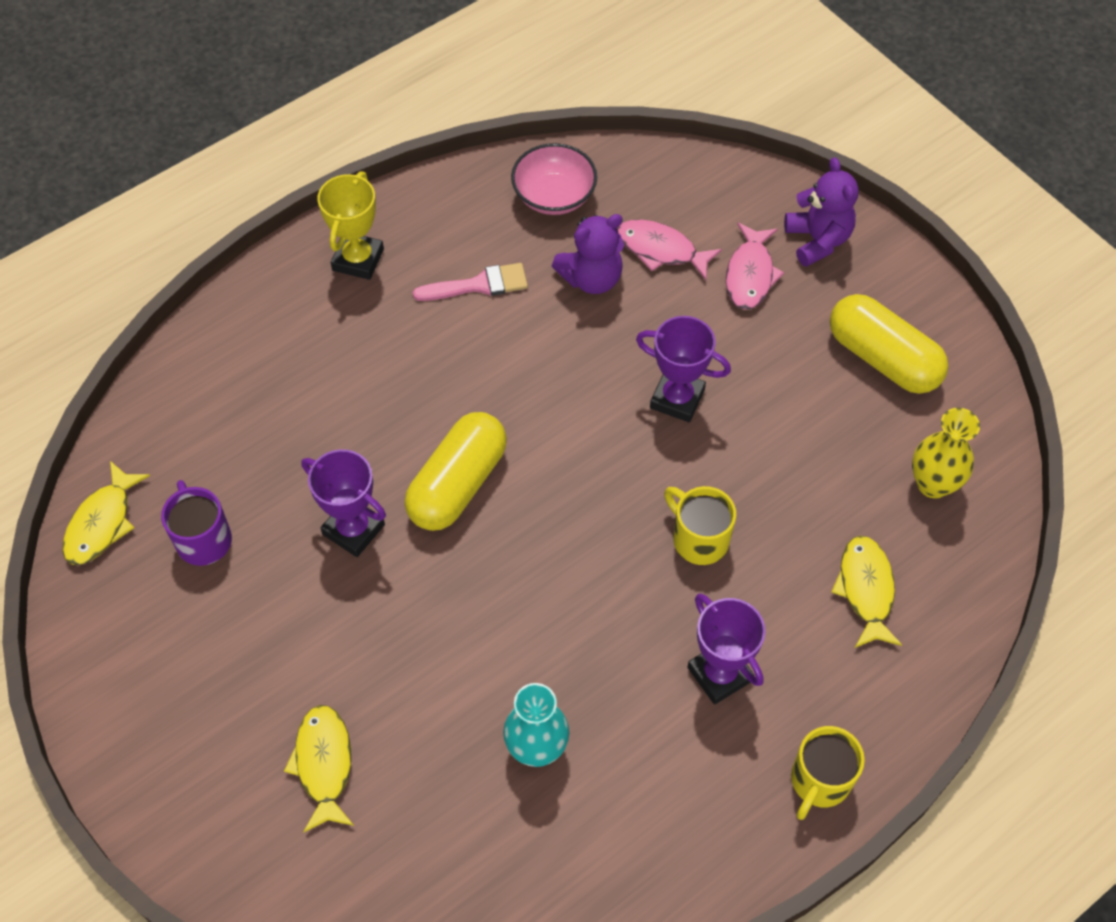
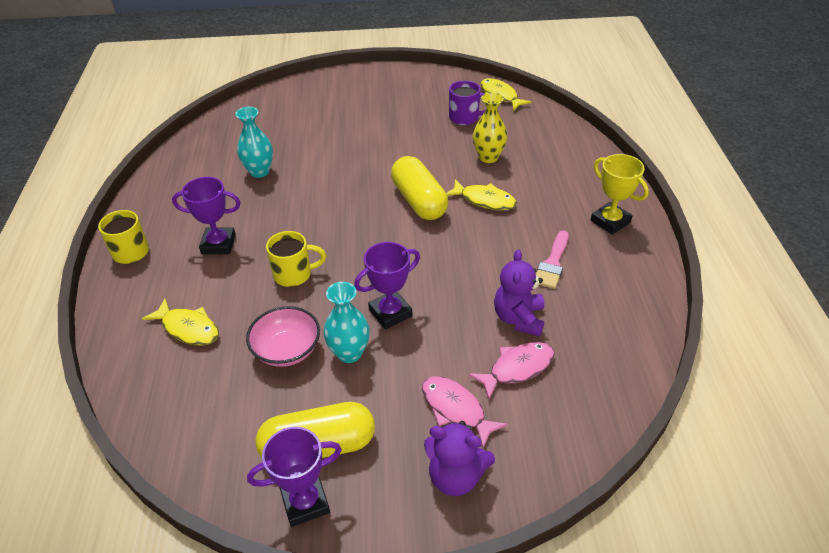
camera: 125 degrees right, 15 degrees down
(323, 764) = (323, 116): yellow fish -> yellow fish (484, 200)
(353, 529) = (426, 159): purple trophy -> purple trophy (305, 502)
(554, 196) = (609, 334): pink bowl -> pink bowl (287, 350)
(761, 402) = (349, 353): none -> turquoise vase
(933, 484) = (206, 408): yellow vase -> yellow vase (488, 157)

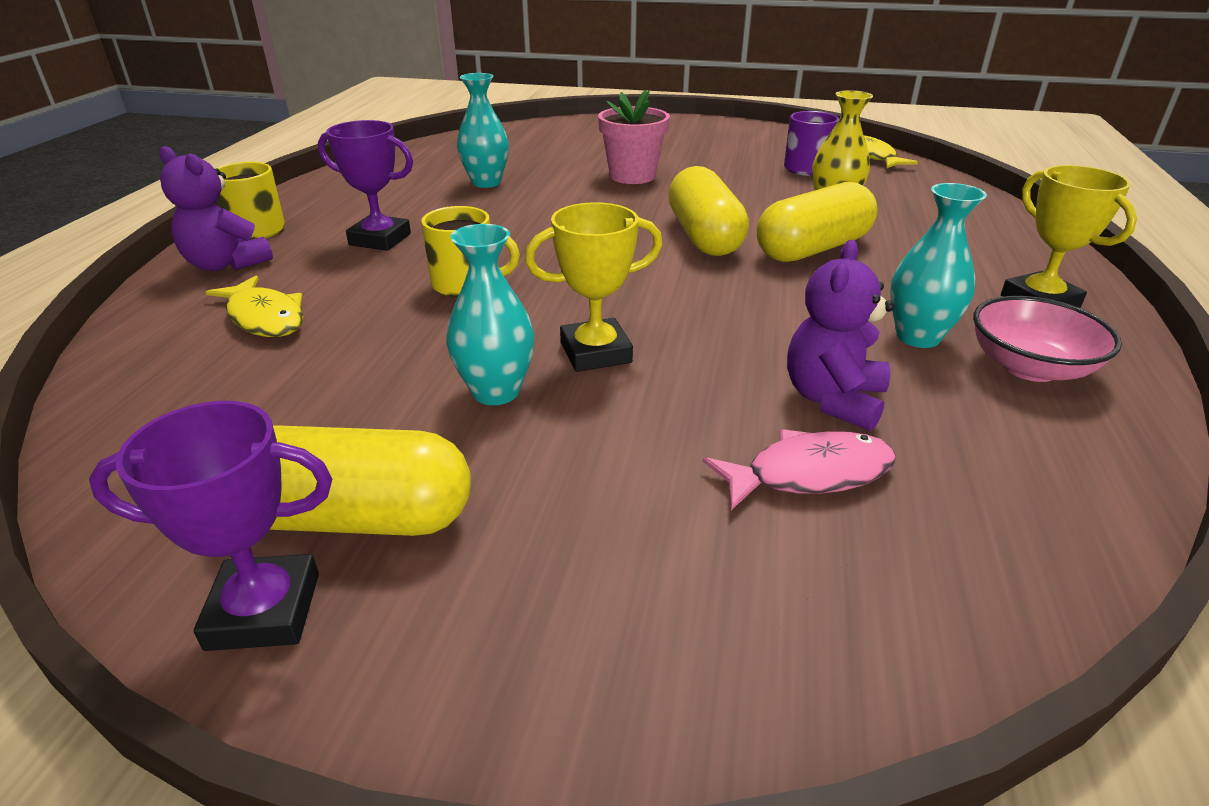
camera: 15 degrees right, 10 degrees down
(287, 350) = (394, 369): pink bowl -> pink bowl (1029, 367)
(354, 146) = (632, 176): none -> pink flower pot
(390, 313) = (595, 352): purple trophy -> yellow trophy
(455, 409) = (656, 515): pink fish -> none
(455, 476) = (606, 641): purple teddy bear -> purple teddy bear (226, 264)
(484, 200) = (813, 249): yellow fish -> yellow capsule
(552, 263) = (918, 337): pink brush -> turquoise vase

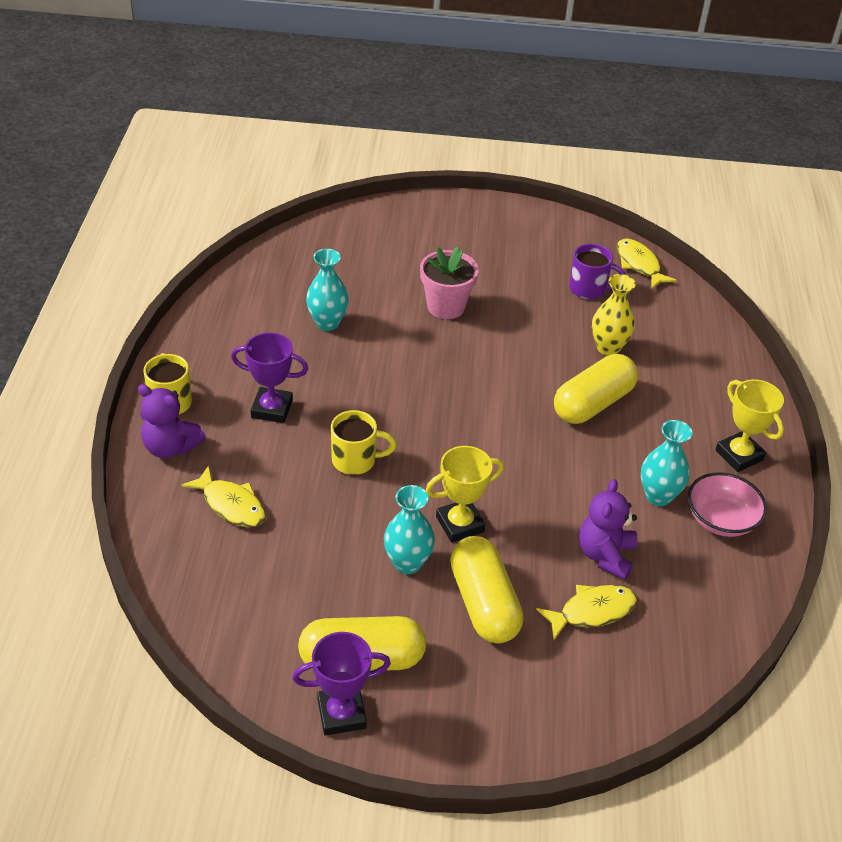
camera: 10 degrees left, 10 degrees up
(704, 237) = (514, 392): yellow capsule -> yellow capsule (483, 603)
(809, 474) = (592, 611): pink fish -> yellow fish

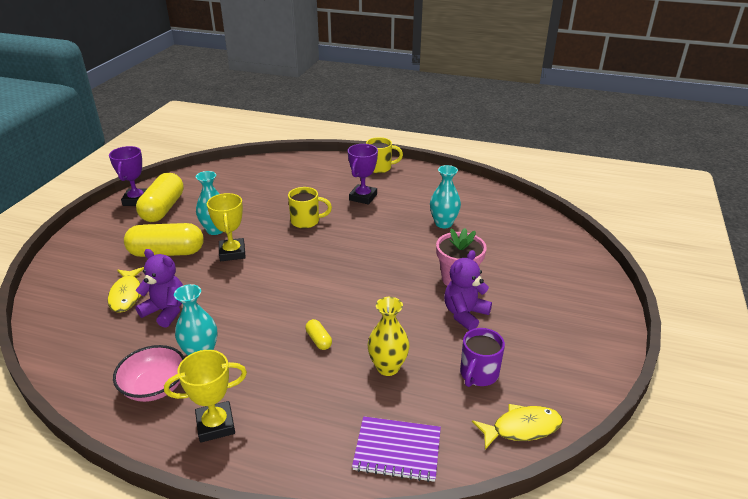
camera: 105 degrees right, 10 degrees down
(170, 447) = (343, 166): purple teddy bear -> purple teddy bear (465, 314)
(231, 505) = (291, 180): yellow fish -> none
(356, 460) = (306, 221): yellow mug -> yellow mug turned 105 degrees counterclockwise
(593, 403) = (318, 340): yellow capsule -> yellow capsule, size x0.43
(700, 332) = (397, 450): none -> purple notebook

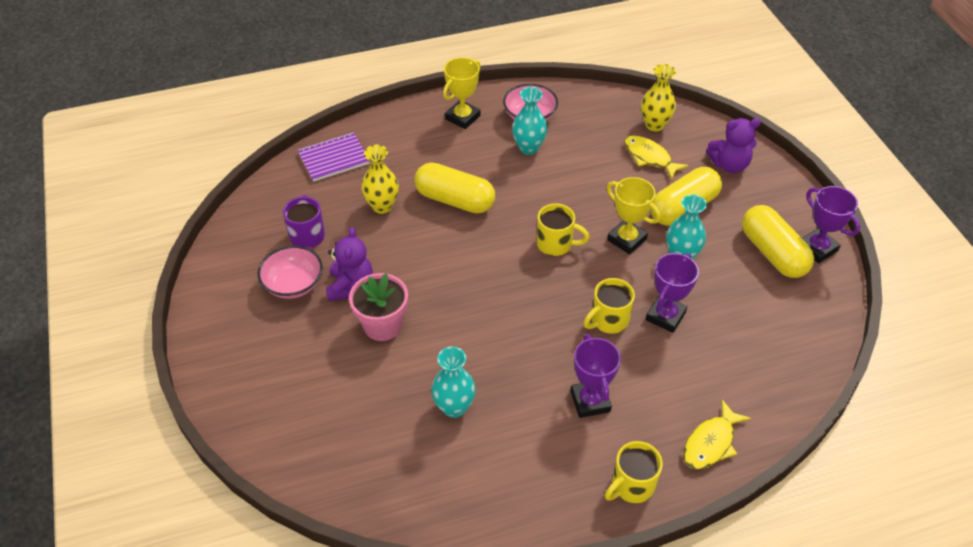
camera: 145 degrees right, 15 degrees up
(76, 318) = (654, 125): none -> yellow vase
(166, 311) = (599, 161): purple teddy bear -> purple teddy bear (729, 165)
(271, 210) = (665, 316): none -> purple trophy
(282, 272) = (556, 244): none -> yellow mug
(318, 340) = (455, 200): yellow capsule -> yellow capsule, size x2.30
(513, 337) = (293, 284): none -> pink bowl
(522, 428) = (255, 211): yellow fish -> yellow fish (711, 443)

